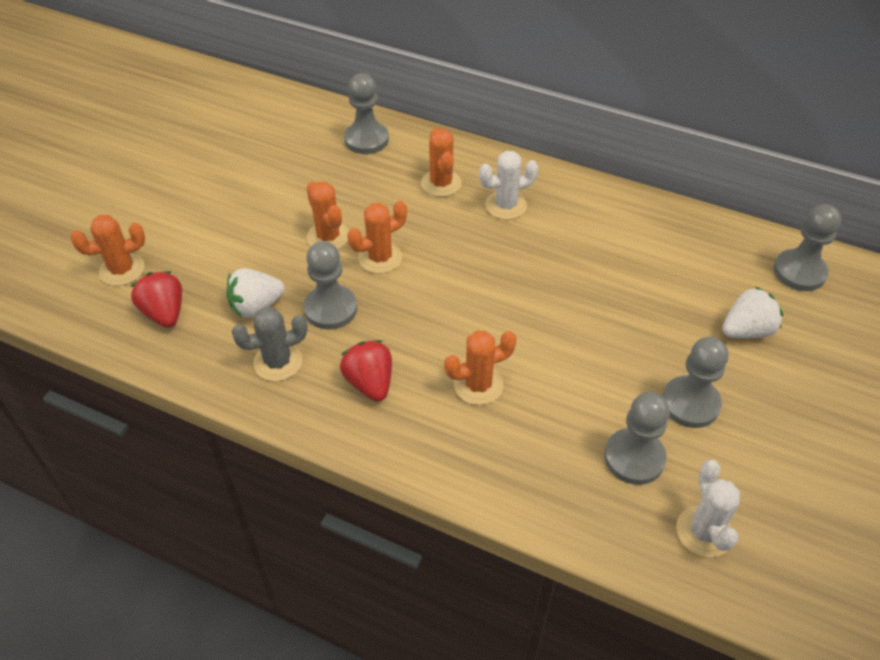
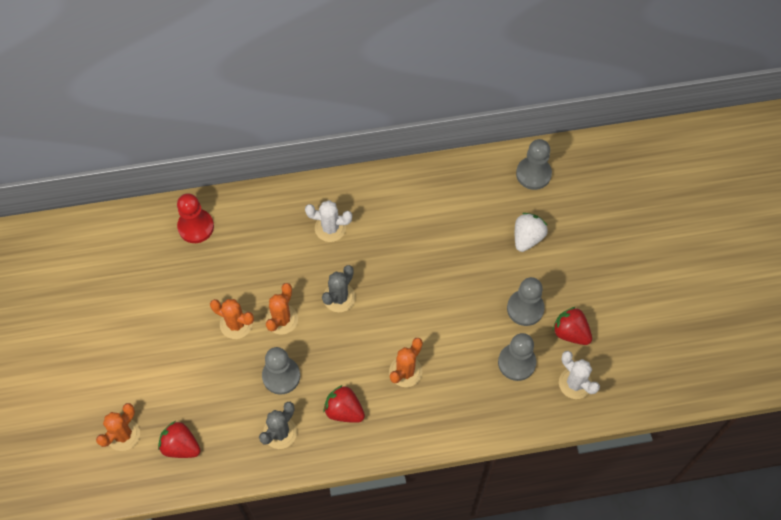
camera: 35 degrees left, 15 degrees up
(256, 306) = (234, 404): white strawberry -> none
(366, 139) = (196, 227): grey pawn -> red pawn
(441, 183) = (275, 235): orange cactus -> none
(461, 271) = (339, 297): none -> grey cactus
(506, 205) = (330, 228): white cactus -> white cactus turned 60 degrees clockwise
(738, 466) = (570, 332): none -> red strawberry

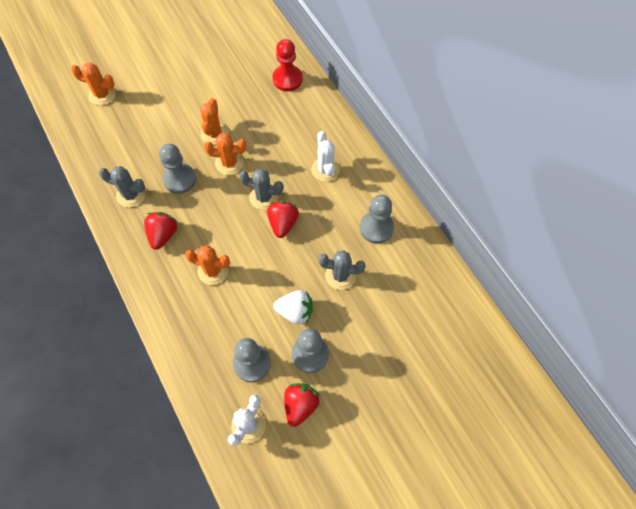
camera: 70 degrees right, 0 degrees up
(181, 446) = (102, 133): red strawberry -> red strawberry (283, 223)
(455, 255) = (340, 275): none -> grey cactus
(527, 237) = (385, 334): white strawberry -> white strawberry (295, 312)
(533, 174) = (455, 318): grey pawn -> grey pawn (376, 228)

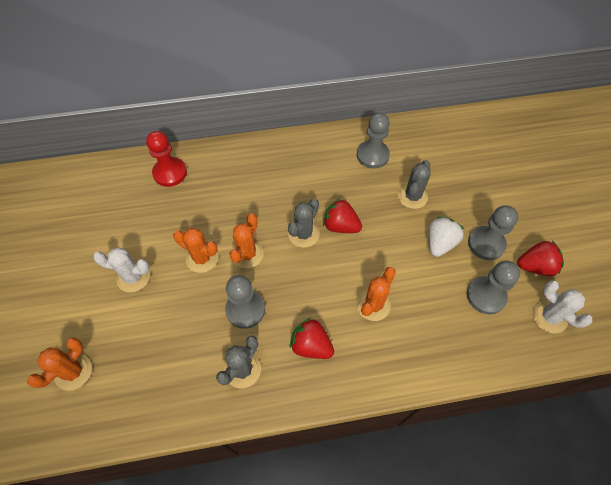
camera: 70 degrees left, 5 degrees down
(300, 405) = (535, 266): red strawberry -> red strawberry turned 135 degrees clockwise
(325, 169) = (294, 174): white cactus -> white cactus (133, 277)

